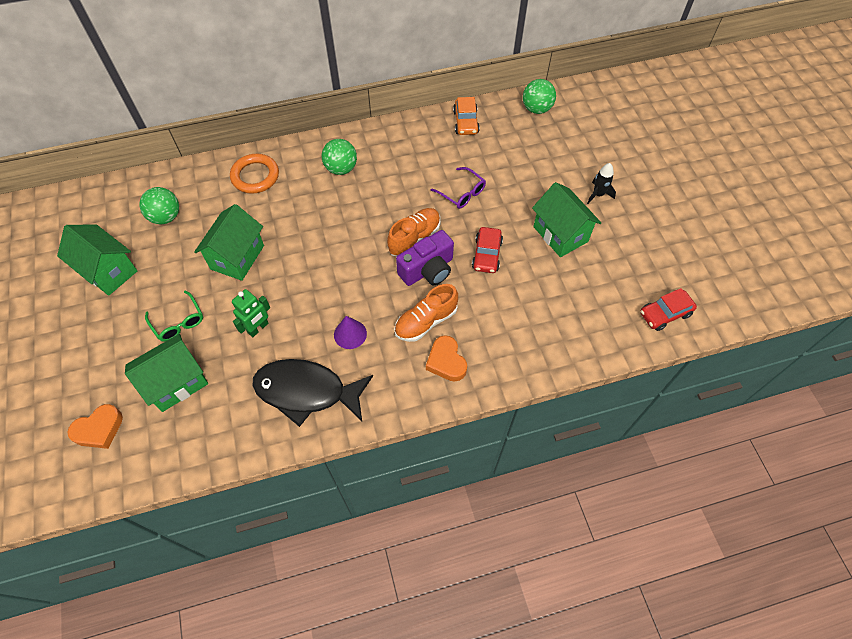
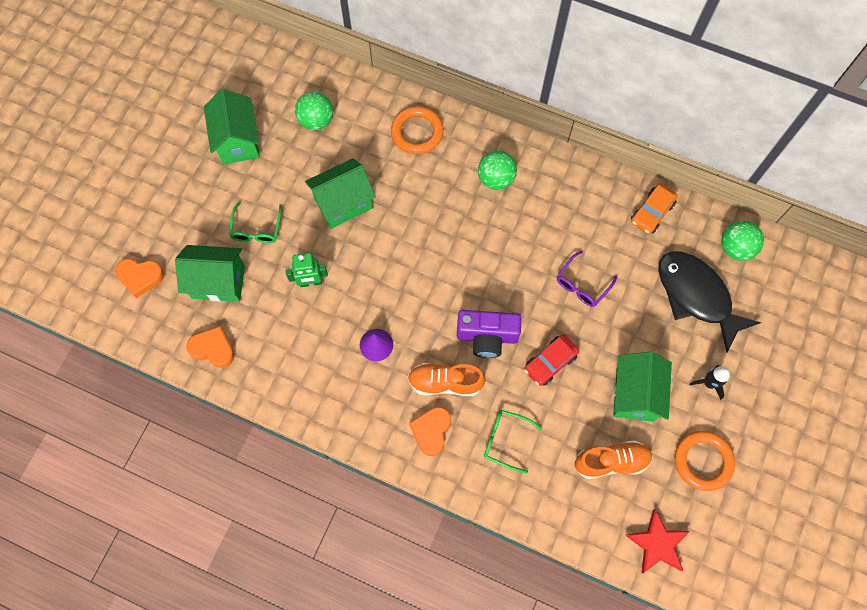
camera: 40 degrees right, 10 degrees up
(214, 436) = (213, 349): none -> orange heart
(307, 391) = (305, 367): black fish -> black fish (696, 296)
(414, 238) = (501, 297): orange shoe -> orange shoe (611, 461)
(462, 193) = (582, 284): purple glasses -> purple glasses turned 45 degrees clockwise
(504, 327) = (505, 440): none -> green glasses
(640, 242) = (703, 461): none -> orange ring
(665, 314) = (657, 543): red car -> red star

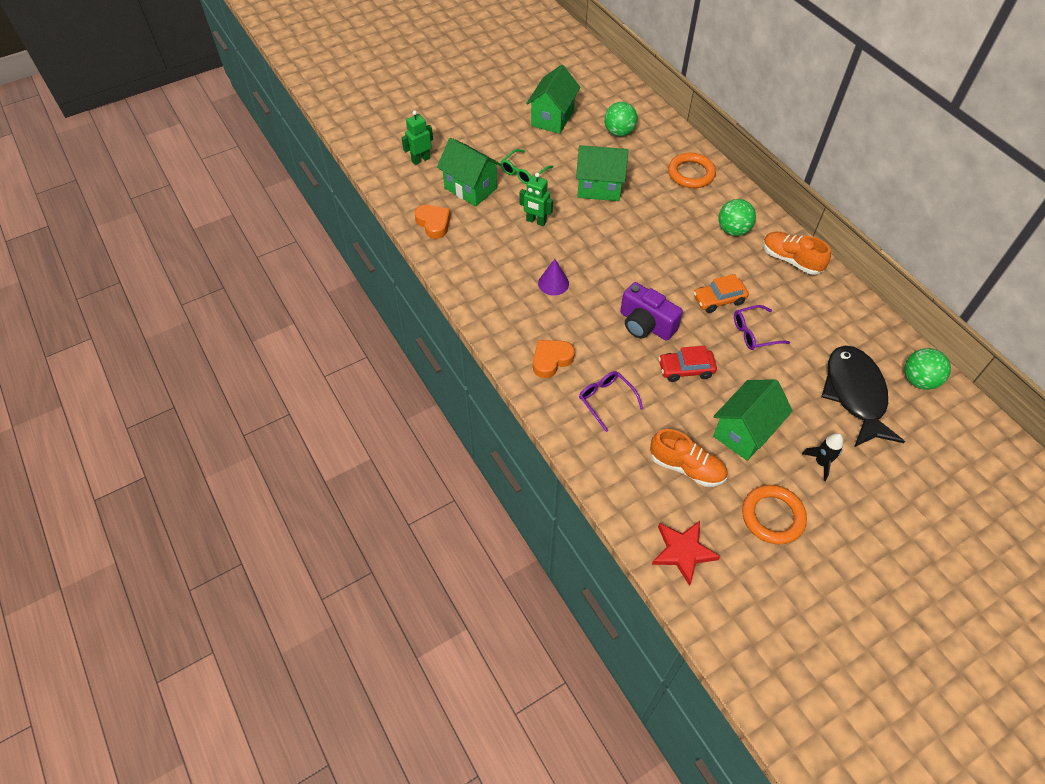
camera: 35 degrees right, 15 degrees down
(140, 277) = (420, 159): orange heart -> green robot
(445, 382) = (587, 335): orange shoe -> orange shoe (791, 260)
(505, 440) = (606, 400): green glasses -> purple glasses
(652, 212) = (855, 317): orange car -> orange car (719, 299)

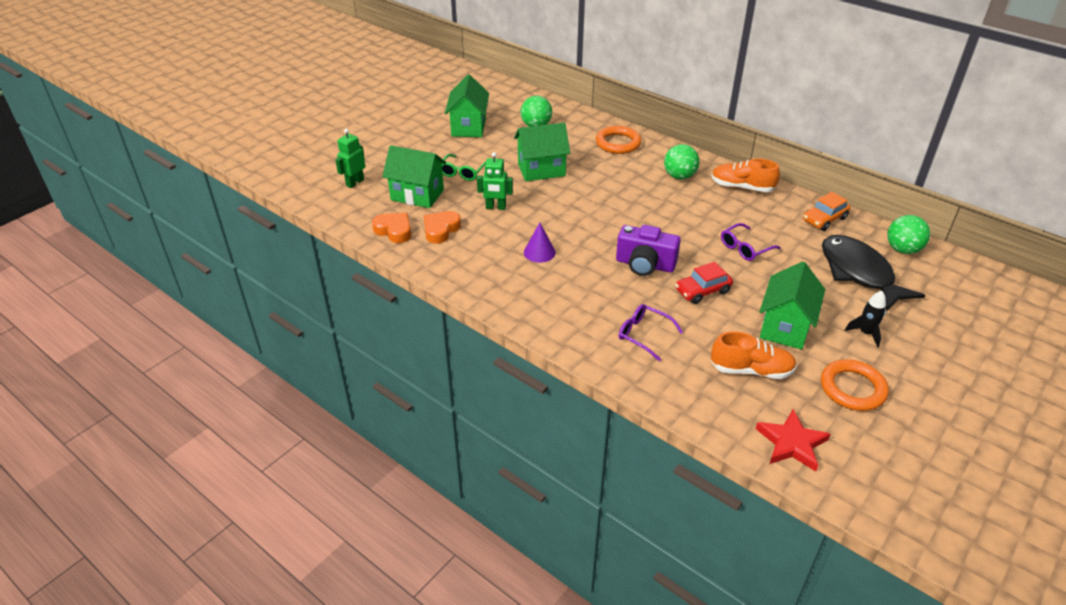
camera: 20 degrees left, 15 degrees down
(551, 360) = (572, 315): orange heart -> orange heart (441, 230)
(719, 299) = (699, 230): orange car -> orange car (824, 219)

